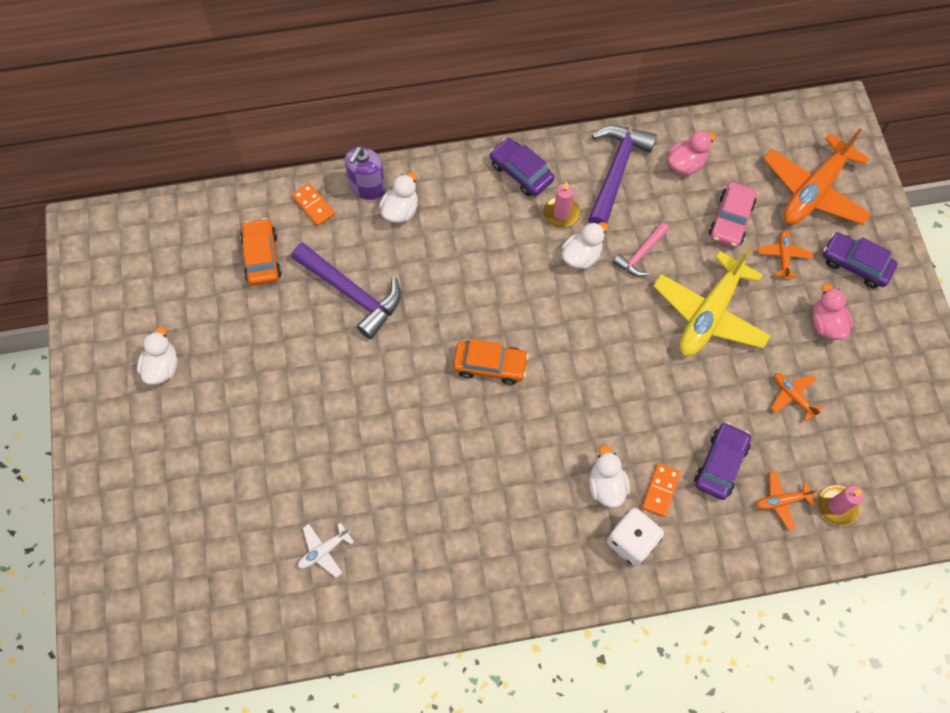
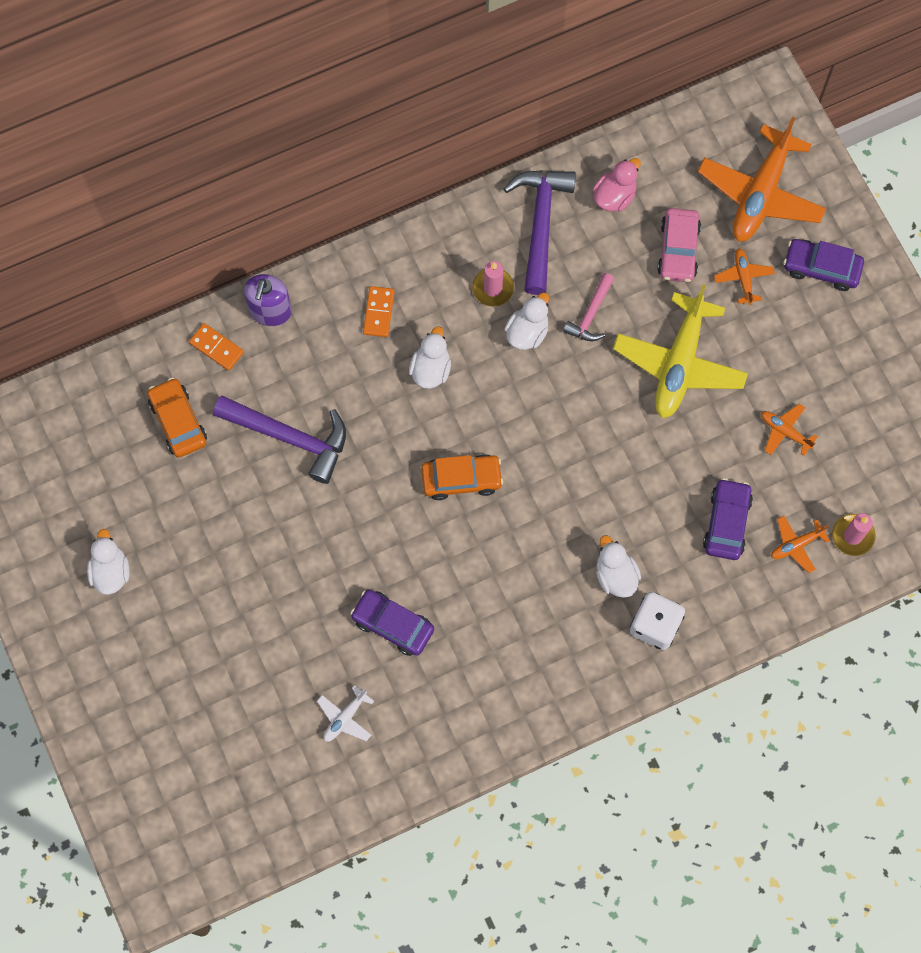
camera: 15 degrees left, 5 degrees up
(400, 210) = (315, 329): white duck -> white duck (431, 369)
(521, 172) = (436, 251): purple car -> purple car (393, 625)
(660, 490) = (672, 566): orange domino -> orange domino (378, 312)
(826, 324) = (803, 343): pink duck -> none

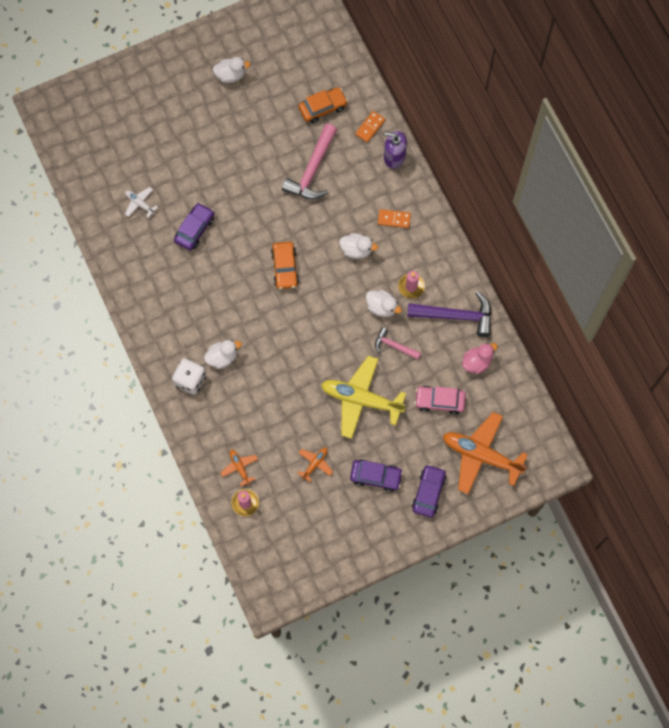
camera: 90 degrees right, 0 degrees up
(291, 438) = (312, 170): purple hammer -> pink hammer
(614, 196) = (477, 362): pink duck -> pink duck turned 75 degrees counterclockwise
(726, 523) = (255, 425): purple car -> purple car (376, 476)
(743, 278) = (420, 442): orange plane -> none

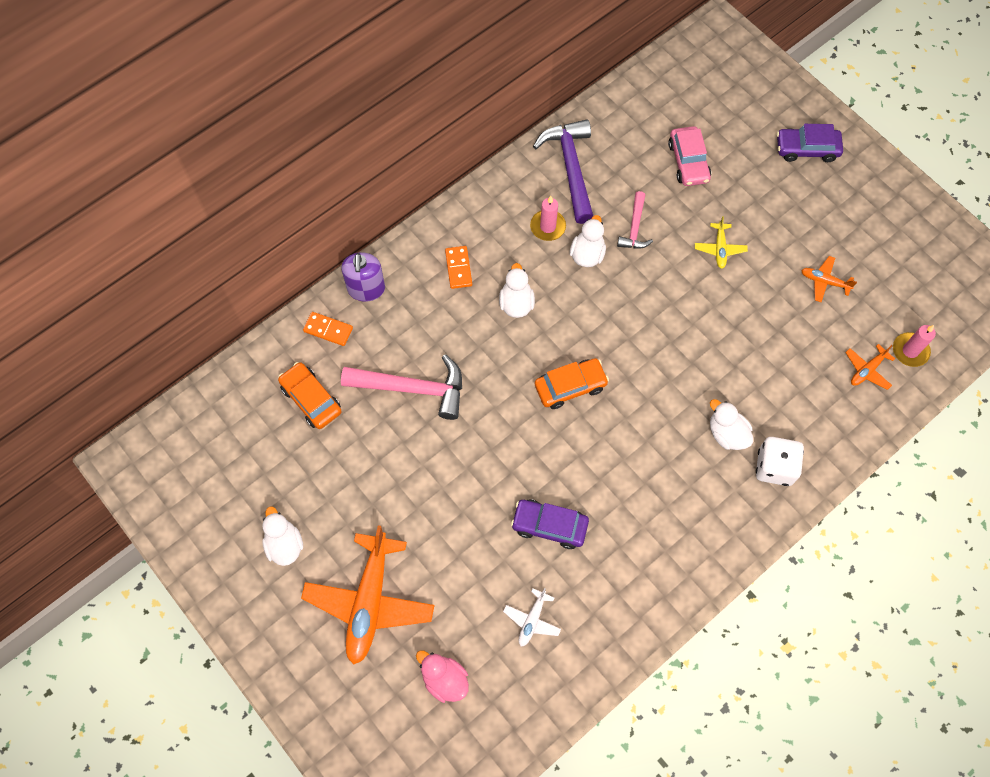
camera: 105 degrees left, 5 degrees down
(361, 399) = (719, 248): yellow plane -> yellow plane, size x0.45
(376, 476) = (811, 209): purple car -> none
(477, 362) = (623, 133): pink duck -> pink duck (444, 679)
(481, 455) = (738, 105): orange plane -> orange plane (369, 601)

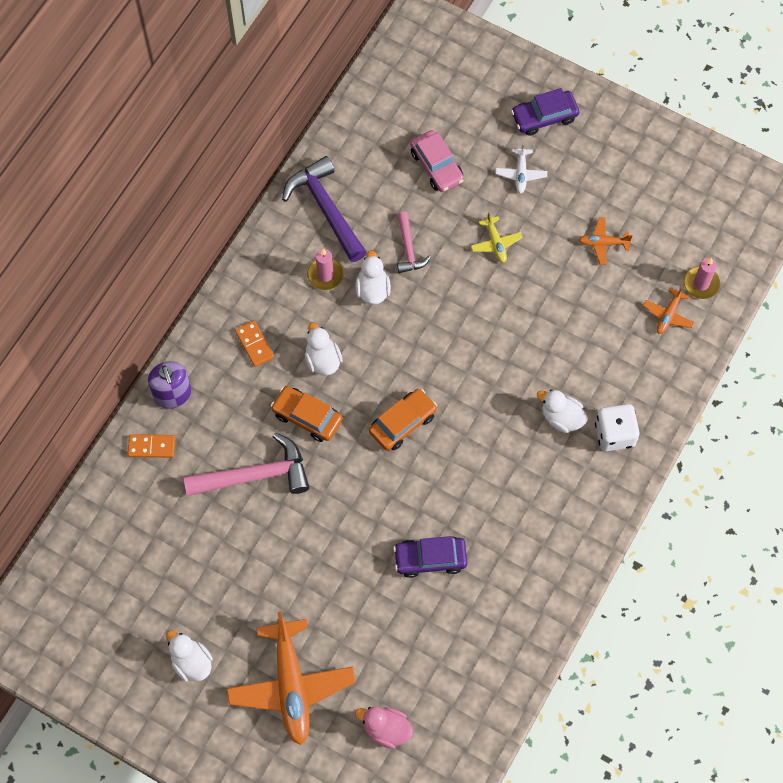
camera: 20 degrees left, 0 degrees up
(311, 399) = (162, 519): orange car -> orange car (307, 417)
(532, 620) = (445, 649): white plane -> white plane (521, 174)

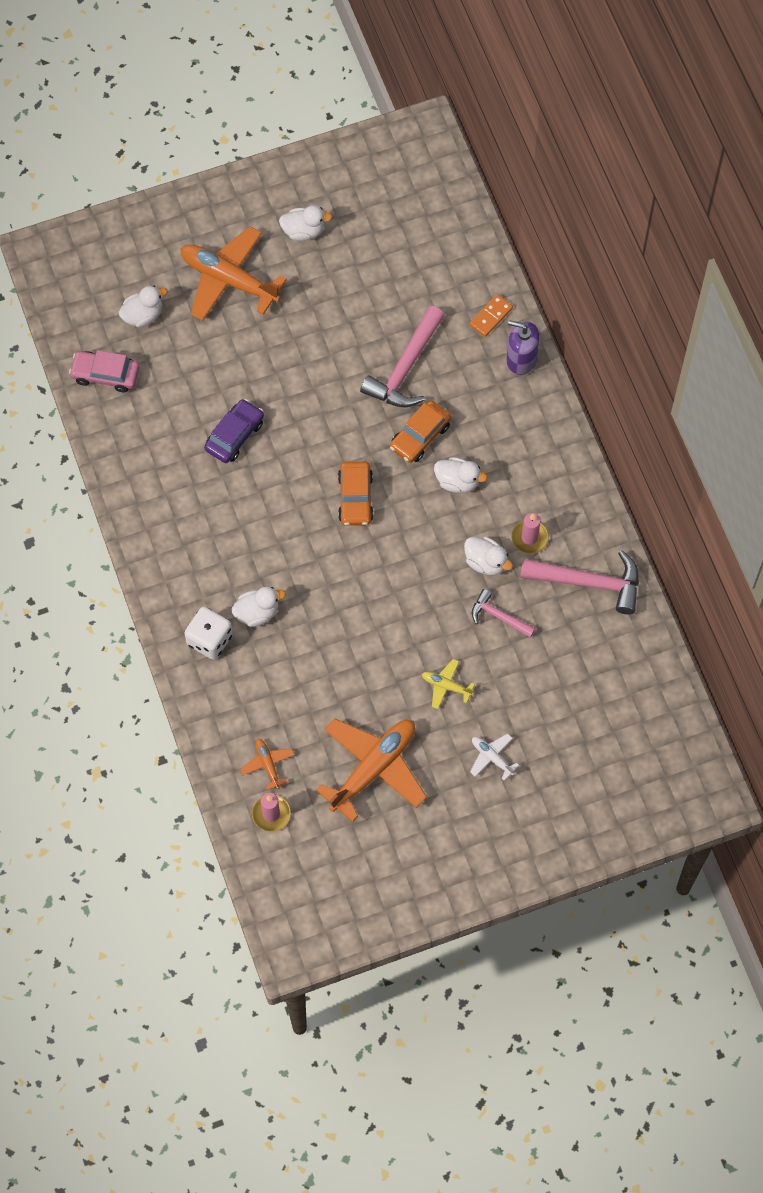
camera: 130 degrees right, 0 degrees up
(254, 344) = (513, 444): orange domino -> none
(307, 417) = (420, 436): orange car -> orange car turned 150 degrees clockwise
(326, 208) = (589, 583): purple hammer -> pink hammer
(386, 729) = (143, 315): pink duck -> white duck
(437, 166) = (556, 697): pink car -> pink car (105, 375)
(544, 117) = (529, 821): purple car -> none
(603, 243) = (373, 768): orange plane -> orange plane, size x2.21

